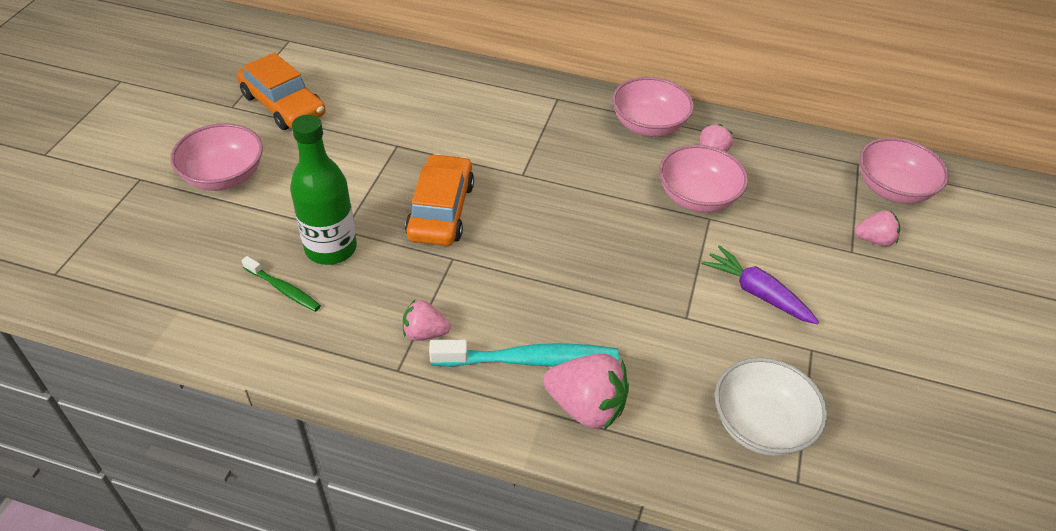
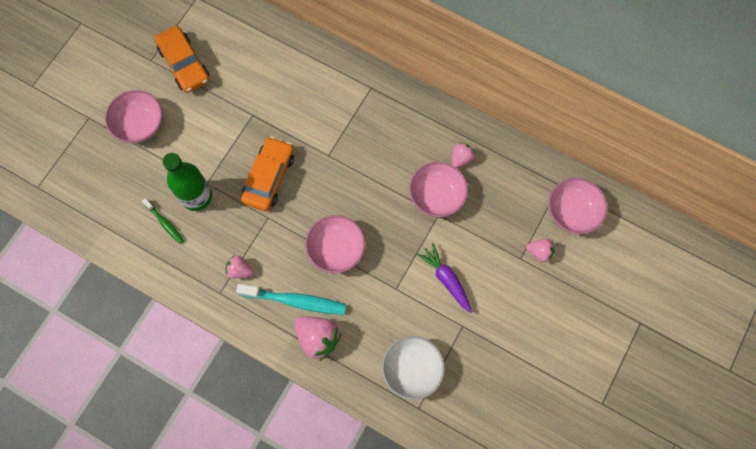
camera: 15 degrees right, 25 degrees up
(648, 125) = (426, 124): pink bowl -> pink bowl (336, 249)

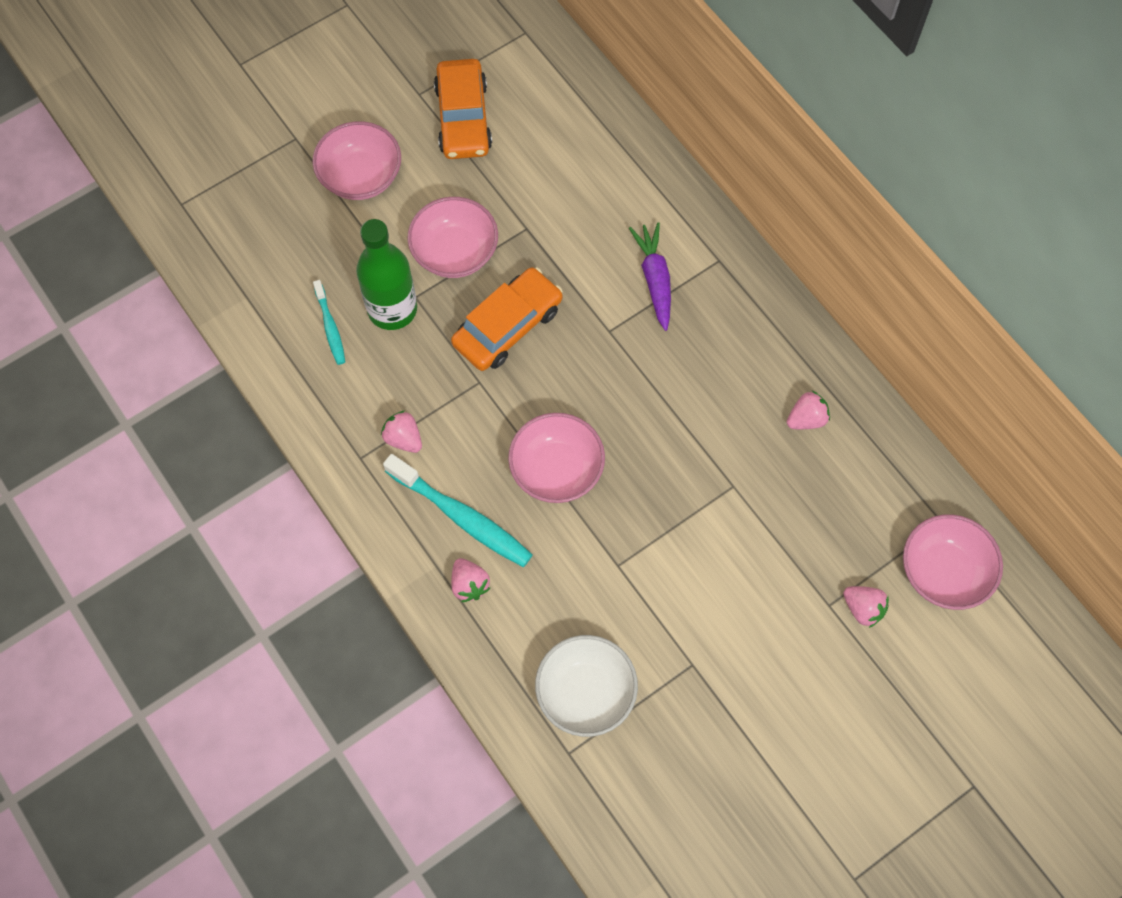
camera: 25 degrees right, 5 degrees down
(165, 223) = (330, 327): green toothbrush -> turquoise toothbrush
(318, 338) = (469, 585): pink strawberry -> pink strawberry, size x0.59
(436, 196) = (743, 457): pink bowl -> pink bowl (455, 252)
(446, 279) = (699, 584): purple carrot -> purple carrot (654, 279)

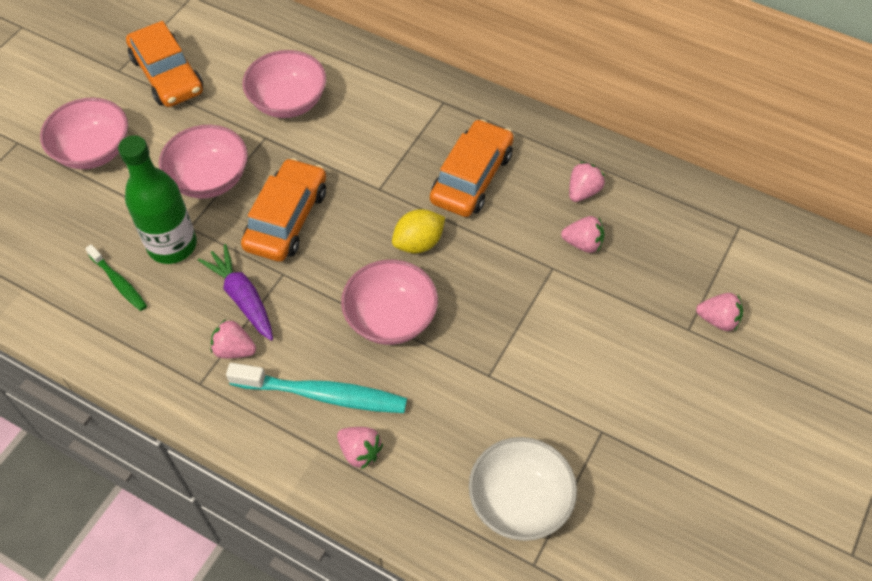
camera: 25 degrees left, 10 degrees down
(330, 327) = (119, 282): turquoise toothbrush -> green toothbrush
(619, 405) = (418, 243): none -> yellow lemon
(654, 279) = (397, 135): purple carrot -> purple carrot (242, 297)
(704, 356) = (471, 177): none -> orange car
(776, 474) = (583, 243): none -> pink strawberry
(943, 572) = (764, 263): pink bowl -> pink bowl (288, 102)

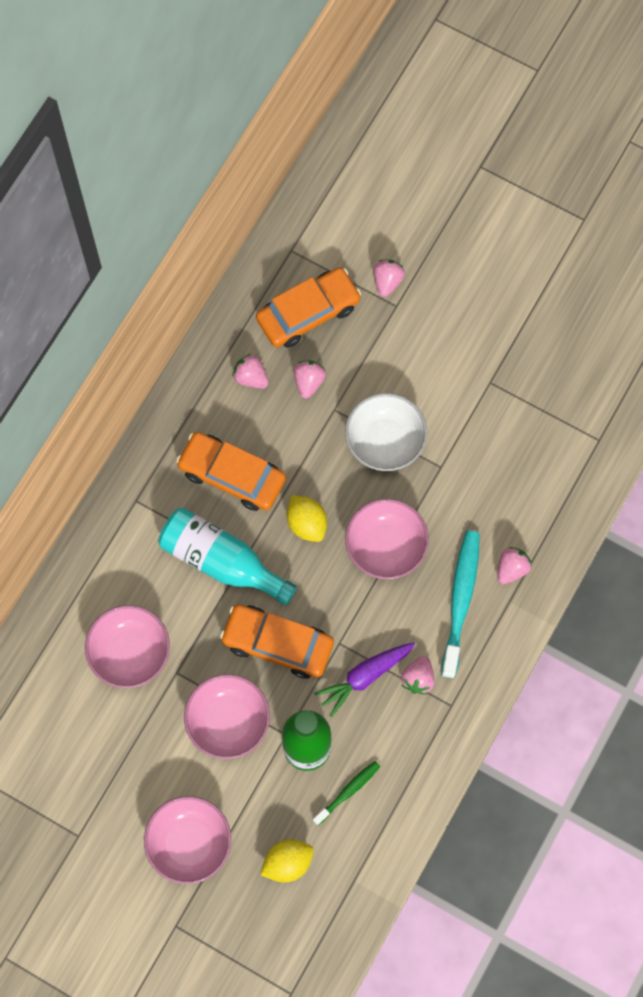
camera: 90 degrees left, 15 degrees up
(56, 230) = (287, 863): none -> yellow lemon
(167, 75) = (87, 782): orange car -> orange car (308, 312)
(378, 170) = (221, 561): none -> turquoise bottle
(520, 501) = (549, 447): white bowl -> white bowl (385, 441)

